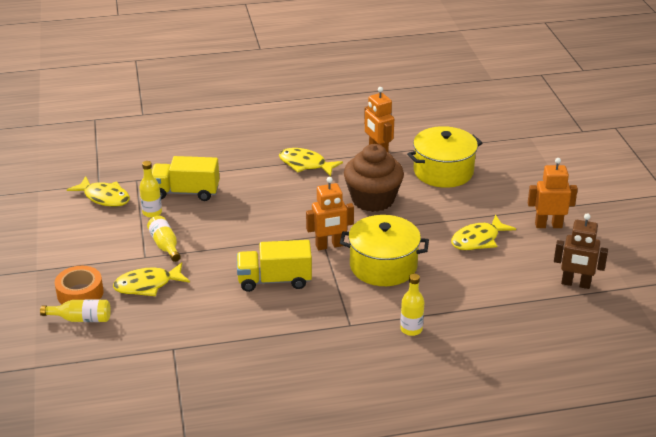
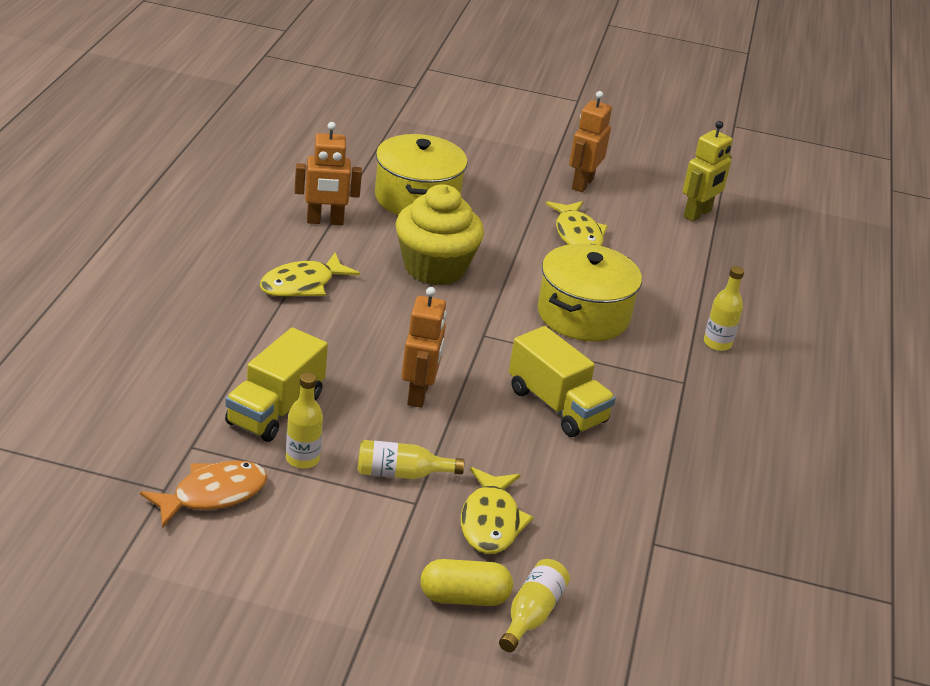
camera: 70 degrees left, 0 degrees up
(80, 293) = (464, 597): orange tape -> yellow capsule
(104, 197) = (212, 495): yellow fish -> orange fish
(274, 280) = (556, 406): yellow truck -> yellow truck turned 60 degrees counterclockwise
(329, 246) = (511, 336): orange robot -> orange robot (418, 394)
(373, 199) = (434, 268): brown cupcake -> yellow cupcake
(575, 284) = (697, 214): brown robot -> yellow robot

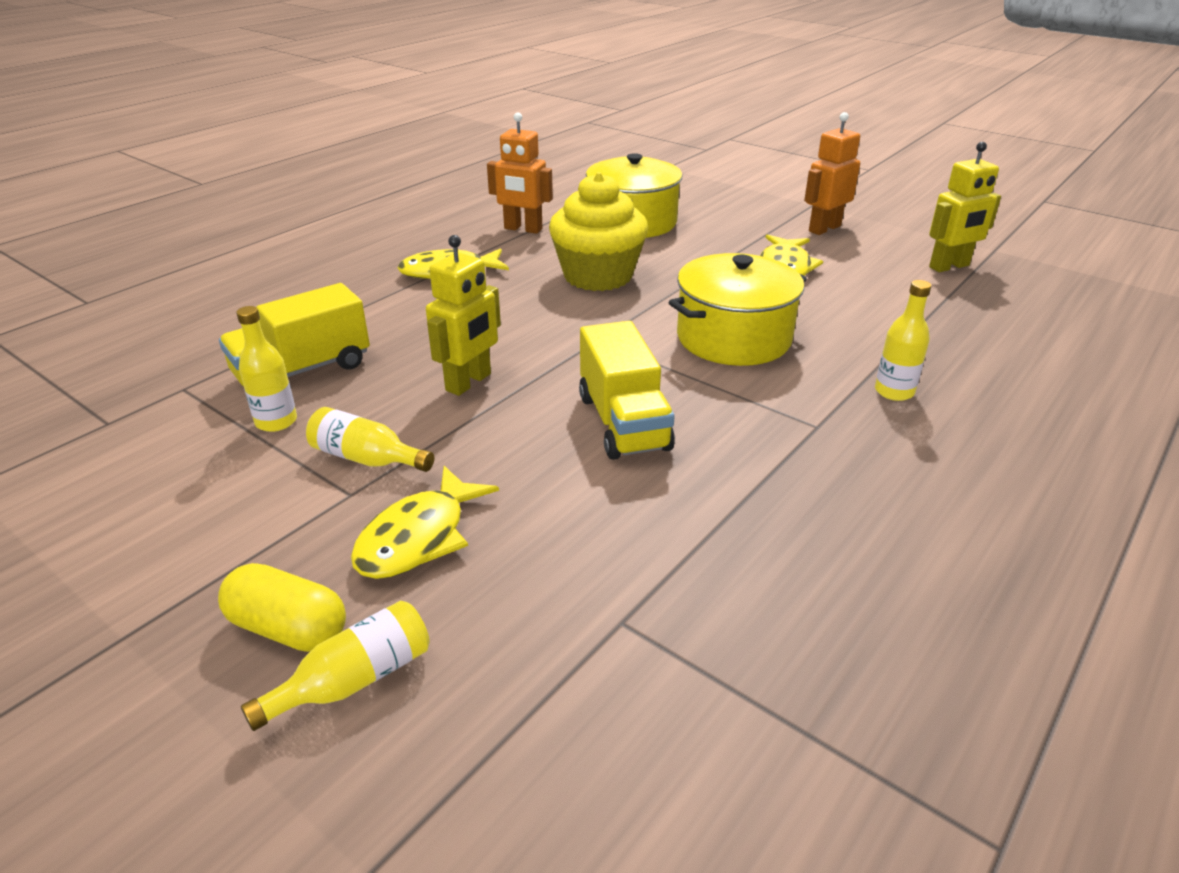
camera: 30 degrees right, 0 degrees up
(212, 495) = (145, 438): orange fish -> none
(418, 394) = (469, 382): orange robot -> yellow robot

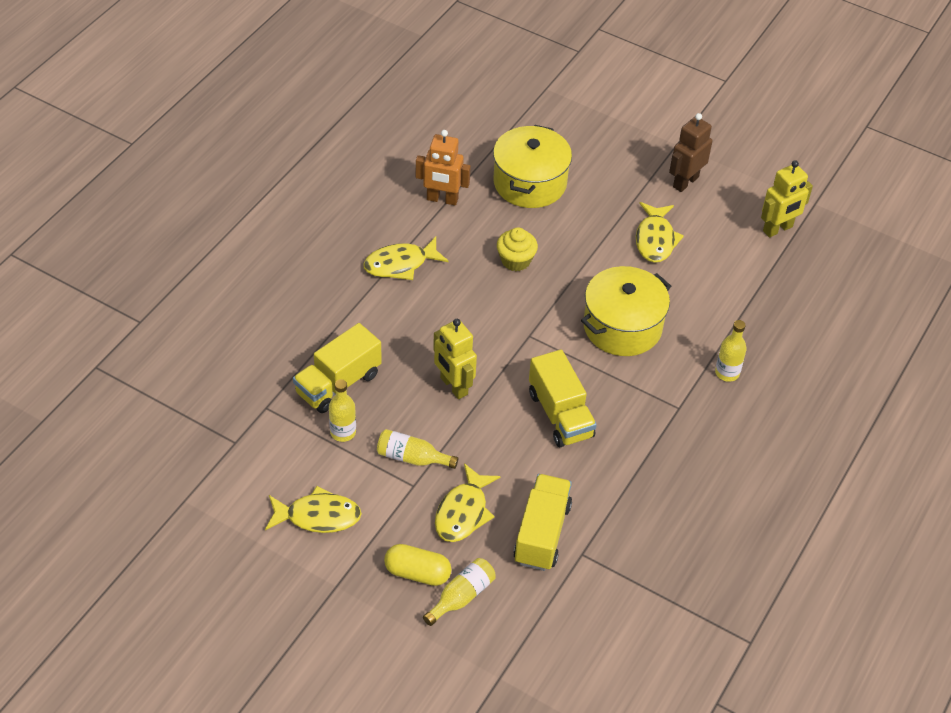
camera: 10 degrees left, 15 degrees up
(164, 524) = (318, 516): none -> yellow fish
(469, 382) = (453, 386): yellow robot -> yellow robot turned 120 degrees clockwise
(551, 581) = (542, 534): none -> yellow truck
(598, 276) = (515, 260): yellow cupcake -> yellow cupcake, size x0.56
(824, 228) = (685, 182): orange robot -> brown robot

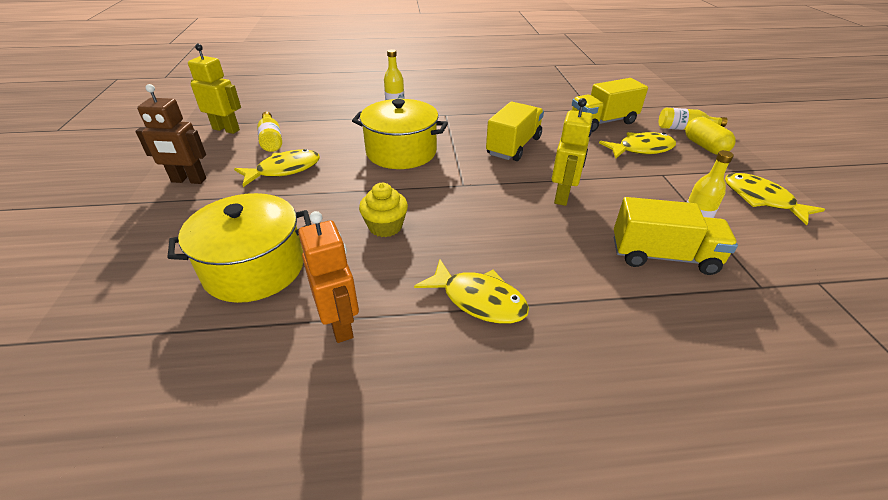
camera: 125 degrees left, 10 degrees down
(412, 458) = (647, 184): yellow bottle -> yellow bottle (271, 140)

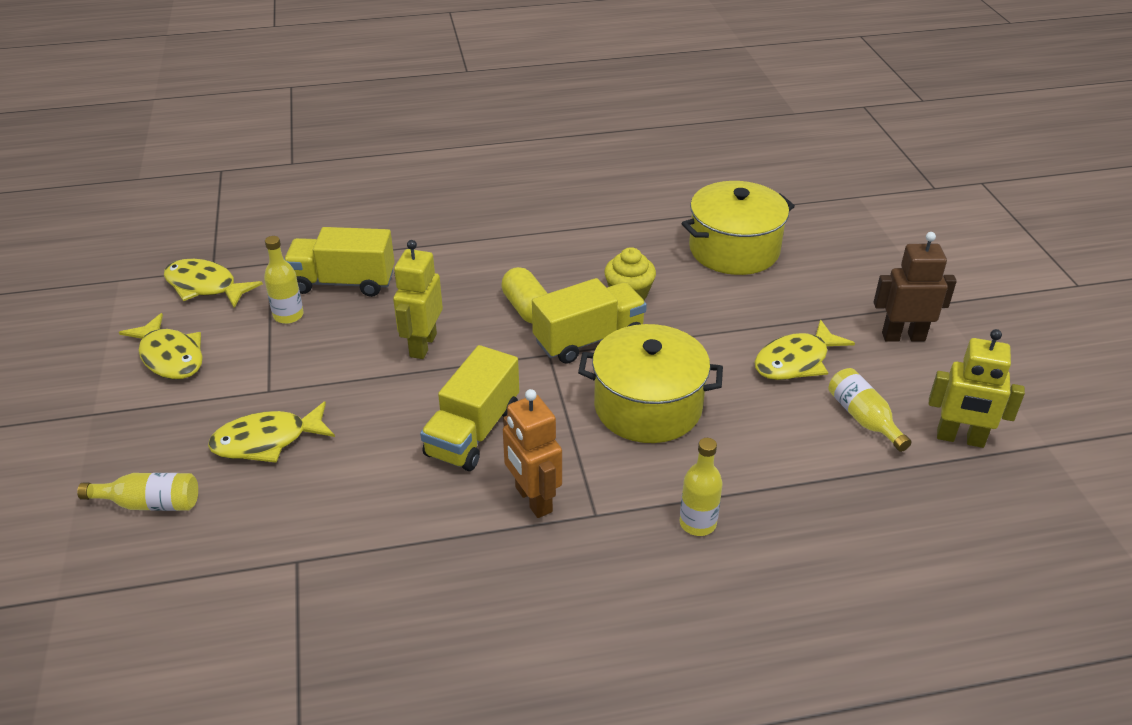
camera: 175 degrees right, 0 degrees up
(340, 324) = (635, 218): orange robot -> orange robot (533, 500)
(478, 300) = (527, 238): yellow fish -> yellow fish (205, 286)
(603, 122) = (294, 513): yellow truck -> yellow truck (589, 339)
(704, 146) = (155, 455): yellow capsule -> yellow capsule (527, 309)

